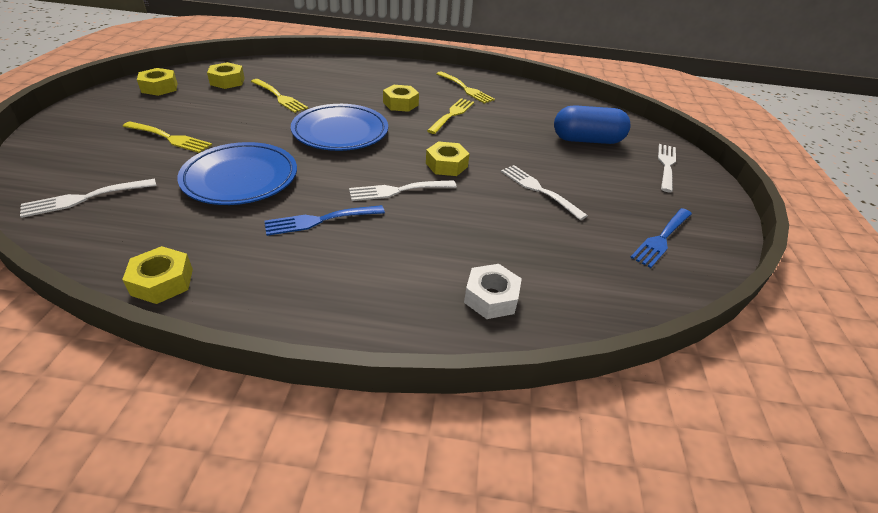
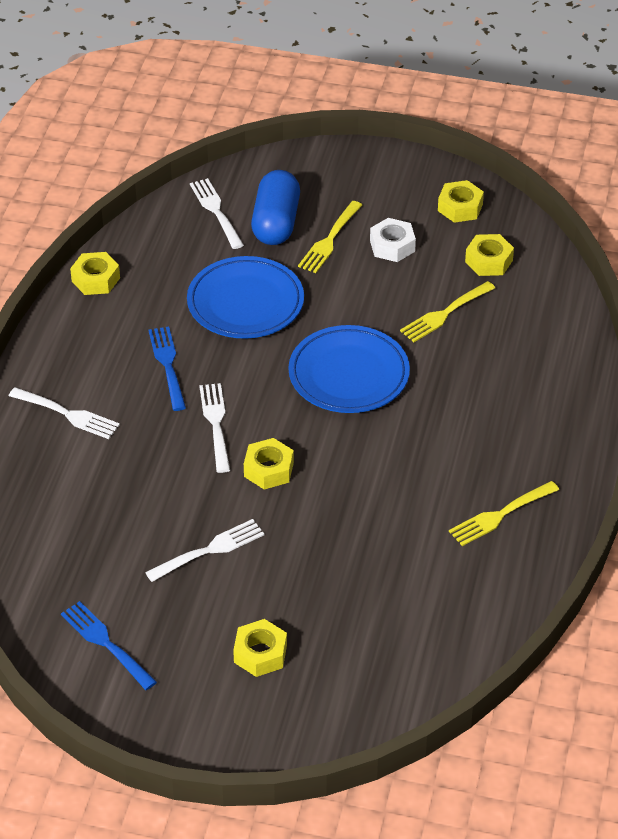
camera: 100 degrees right, 5 degrees up
(400, 104) = (437, 434): yellow nut -> yellow nut (260, 654)
(452, 115) = (406, 489): yellow fork -> none
(491, 297) = (42, 479): white nut -> white nut (392, 246)
(587, 140) = (334, 635): blue capsule -> blue capsule (276, 223)
(666, 165) = (262, 712): white fork -> white fork (67, 414)

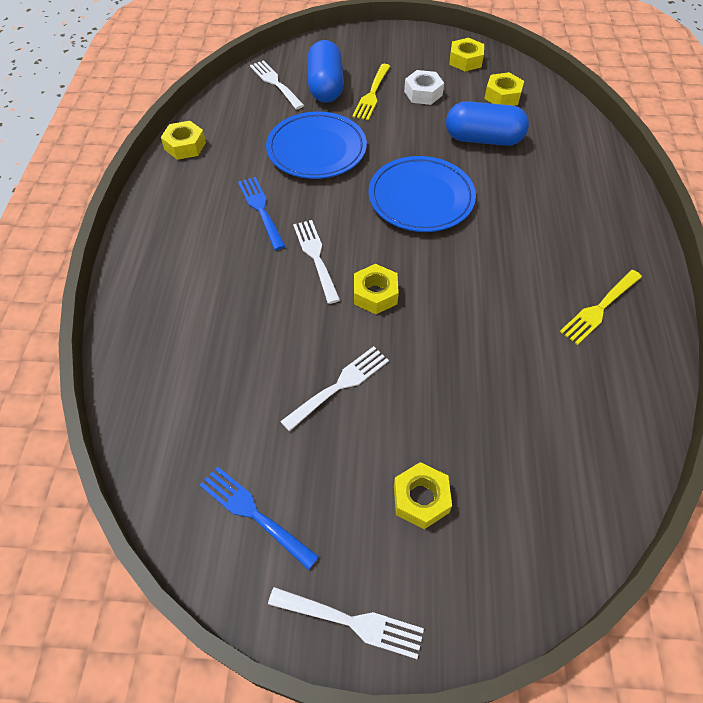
camera: 10 degrees left, 10 degrees up
(67, 414) = (177, 266): white fork -> white fork (351, 622)
(445, 313) = (483, 139): yellow fork -> blue capsule

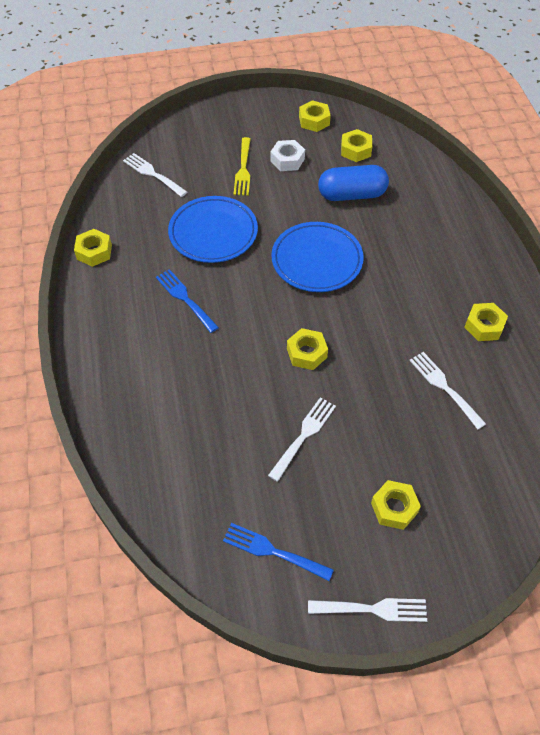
camera: 15 degrees left, 0 degrees up
(316, 257) = (247, 331): white fork -> white fork (444, 387)
(325, 86) = (199, 169): blue capsule -> none
(599, 308) = (484, 326): yellow fork -> yellow nut

